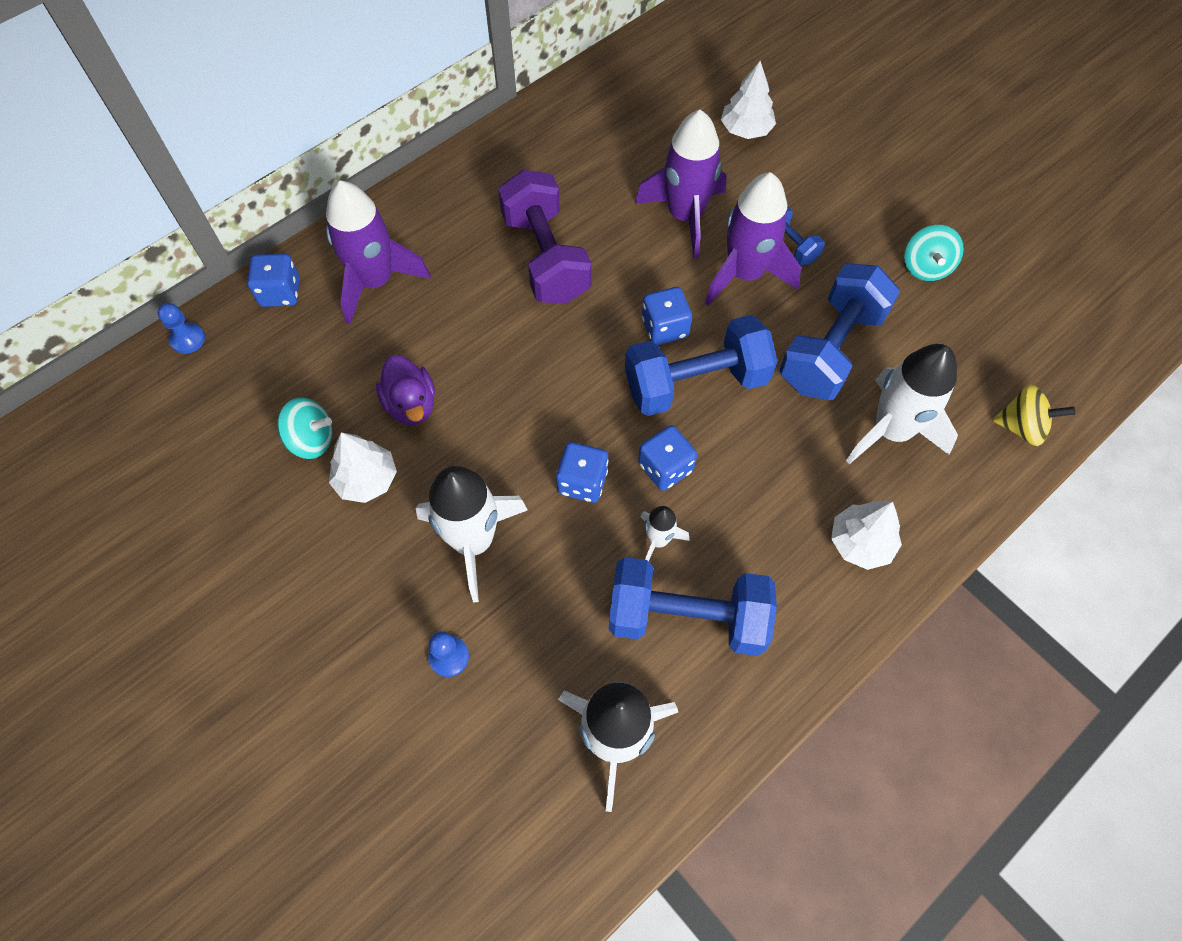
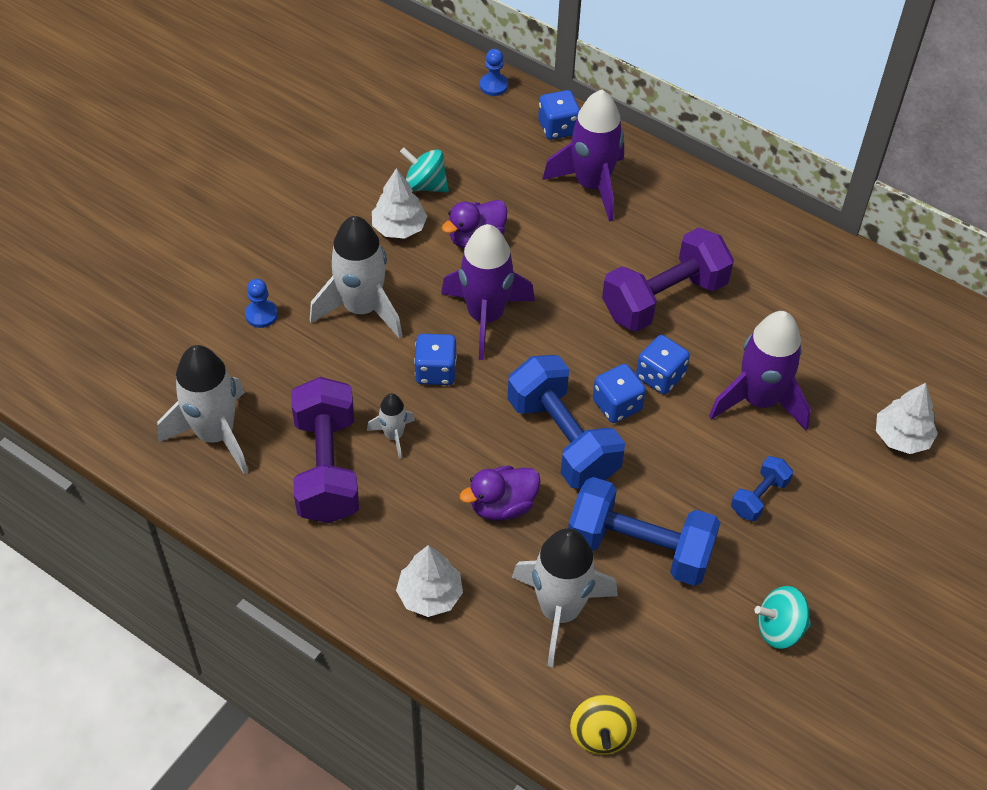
camera: 75 degrees right, 10 degrees down
(312, 440) = (425, 185): turquoise spinning top -> turquoise spinning top turned 120 degrees clockwise
(665, 468) = (466, 429): blue dice -> blue dice (660, 376)
(687, 617) = (327, 468): blue dumbbell -> purple dumbbell
(745, 274) = (706, 462): purple rocket -> purple rocket (485, 316)
(765, 454) = (502, 506): none -> purple duck

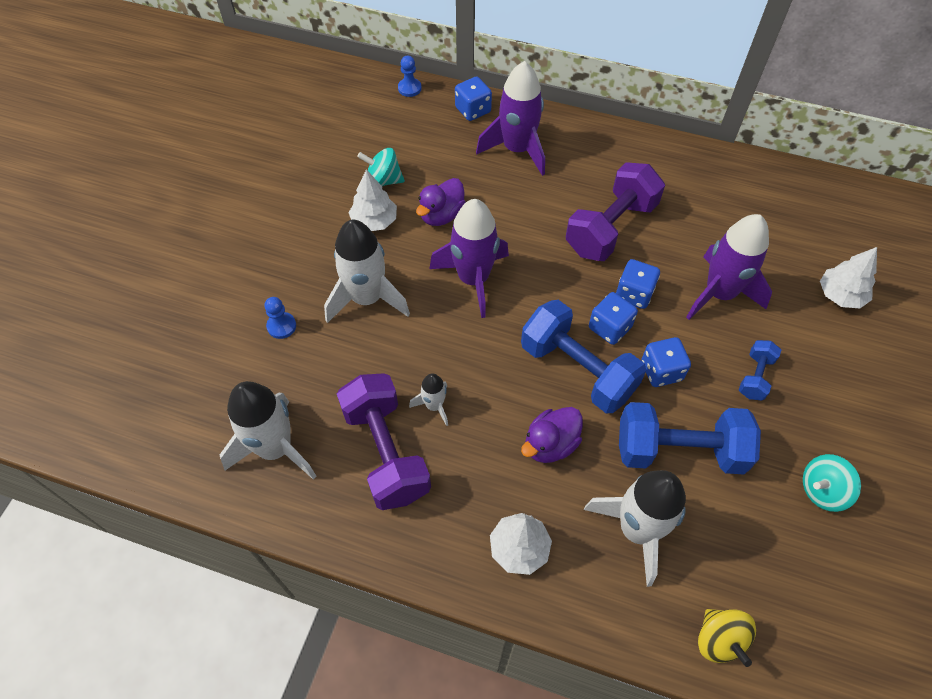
camera: 15 degrees left, 5 degrees up
(435, 371) = (449, 338): blue dice -> blue dice (661, 371)

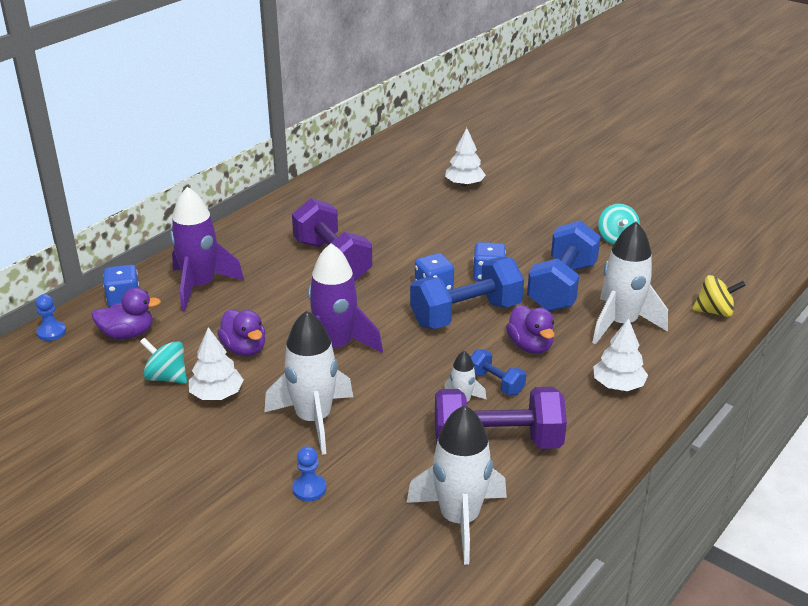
camera: 70 degrees left, 25 degrees down
(383, 180) = (166, 377): turquoise spinning top -> turquoise spinning top turned 90 degrees clockwise
(428, 133) = (128, 334): none -> purple duck
(634, 294) = (407, 268): blue dice -> none
(719, 294) = (432, 230): purple rocket -> none
(755, 377) = (514, 237): blue dumbbell -> blue dumbbell (496, 383)

